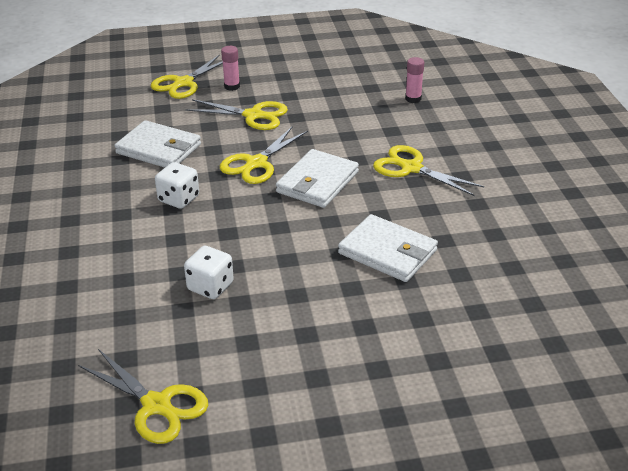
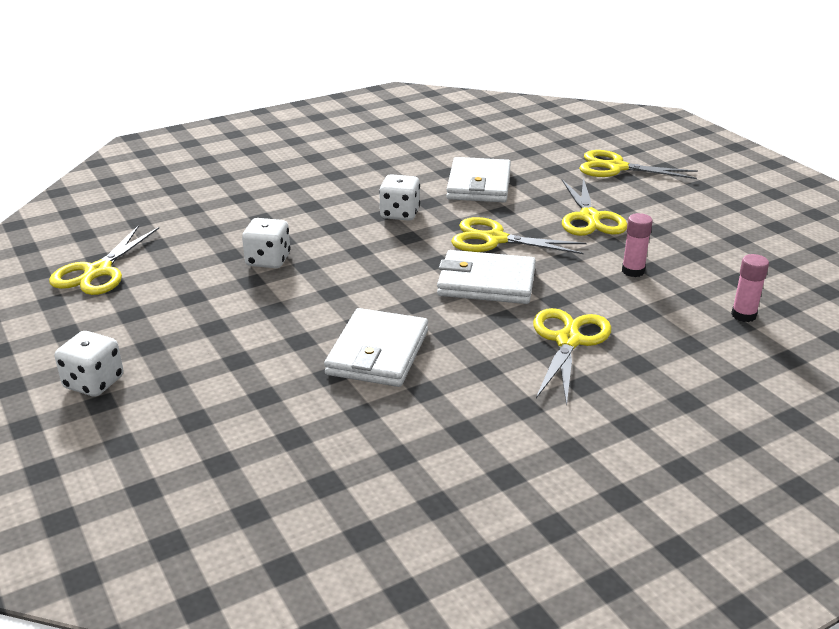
camera: 70 degrees right, 5 degrees down
(232, 86) = (638, 193): pink glue stick -> pink glue stick (633, 271)
(361, 419) = (94, 383): none -> white dice

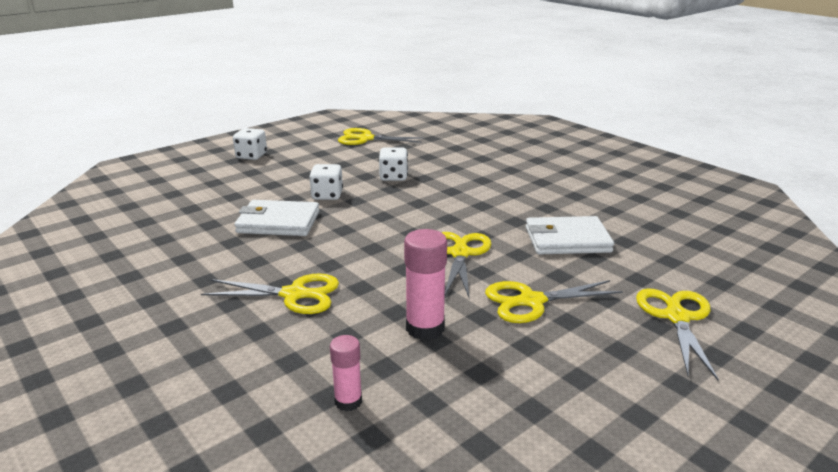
camera: 80 degrees right, 5 degrees down
(400, 214) = (486, 211): white dice -> white dice (327, 195)
(486, 282) = (383, 254): white wallet -> none
(633, 271) = (425, 328): pink glue stick -> pink glue stick, size x1.64

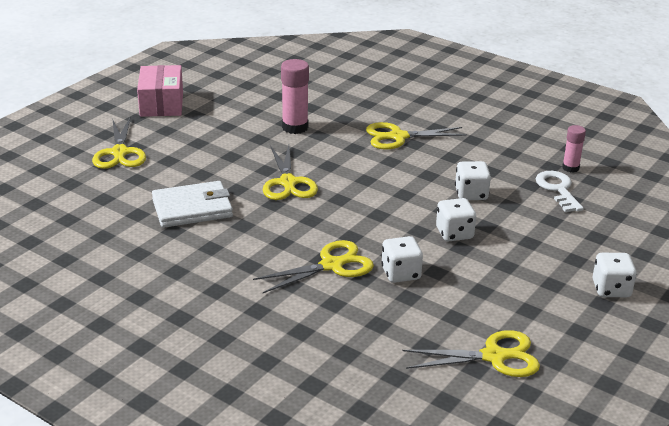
camera: 165 degrees right, 5 degrees up
(191, 217) = (558, 189): none -> white key
(278, 222) = (471, 194): white wallet -> white dice
(348, 401) = (322, 91): pink glue stick -> pink glue stick (570, 168)
(531, 301) = (224, 152): yellow scissors -> yellow scissors (331, 265)
(643, 411) = (161, 104): none -> pink box

